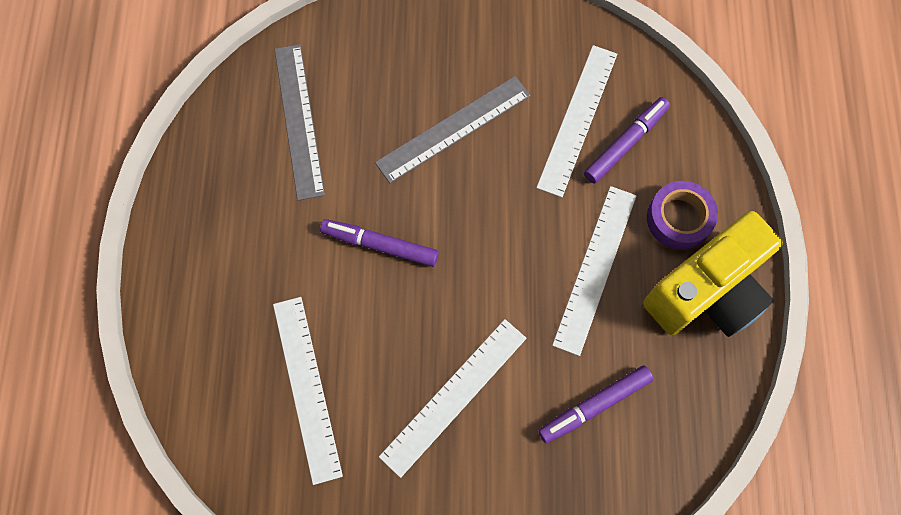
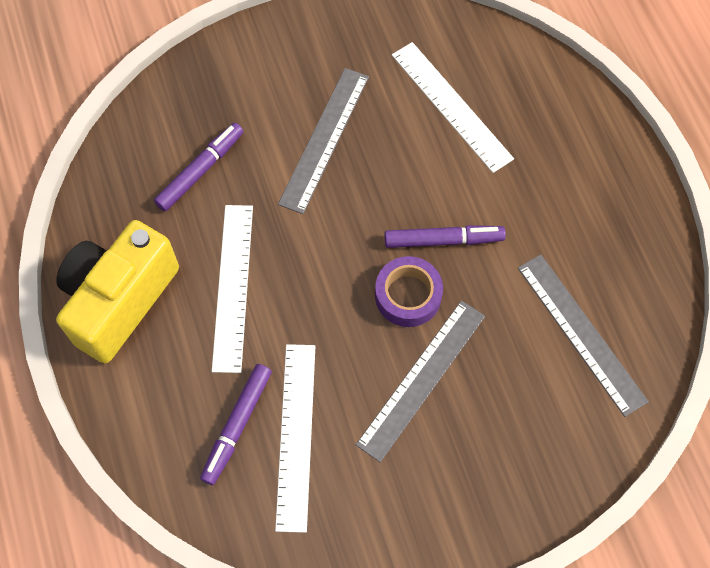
camera: 160 degrees right, 5 degrees down
(454, 396) = (324, 139): white ruler -> grey ruler
(679, 219) = (162, 363): purple tape -> purple tape (408, 295)

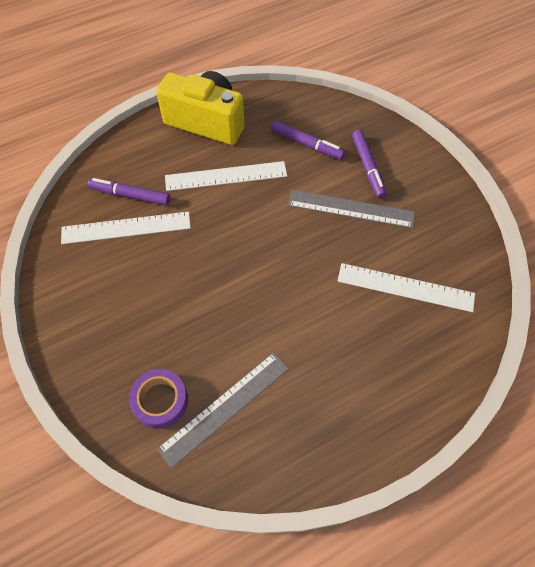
camera: 80 degrees right, 5 degrees down
(408, 295) = (237, 279): purple tape -> purple tape (160, 401)
(422, 379) = (173, 297): grey ruler -> none
(443, 240) = (286, 297): purple marker -> purple marker (367, 167)
(451, 106) = (405, 287): white ruler -> white ruler turned 60 degrees clockwise

